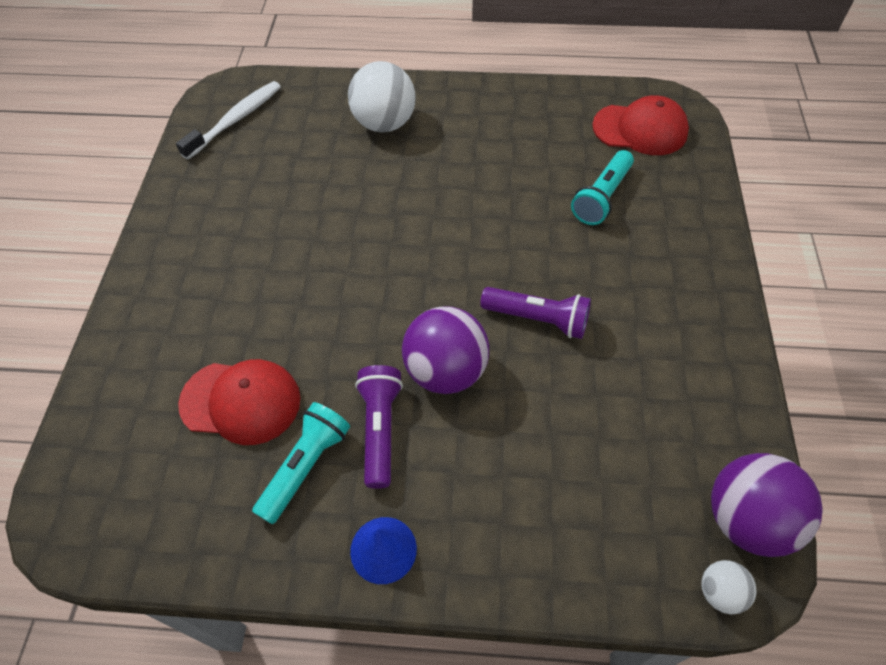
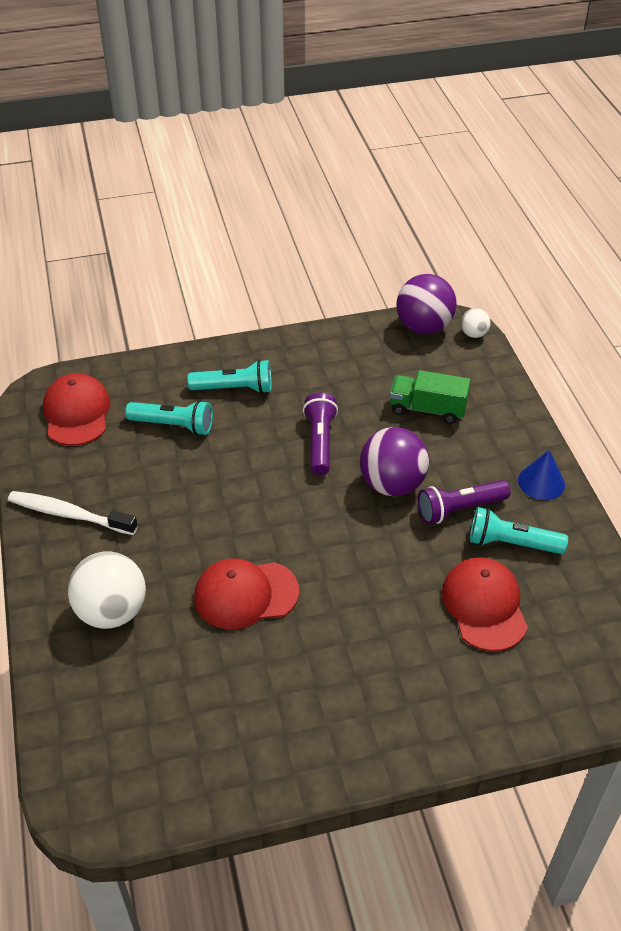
camera: 110 degrees left, 10 degrees down
(236, 120) = (139, 769): white toothbrush -> white toothbrush (69, 514)
(358, 210) = (245, 594): none -> red cap
(563, 457) = (427, 409): none -> green truck
(650, 259) = (234, 389): none -> turquoise flashlight

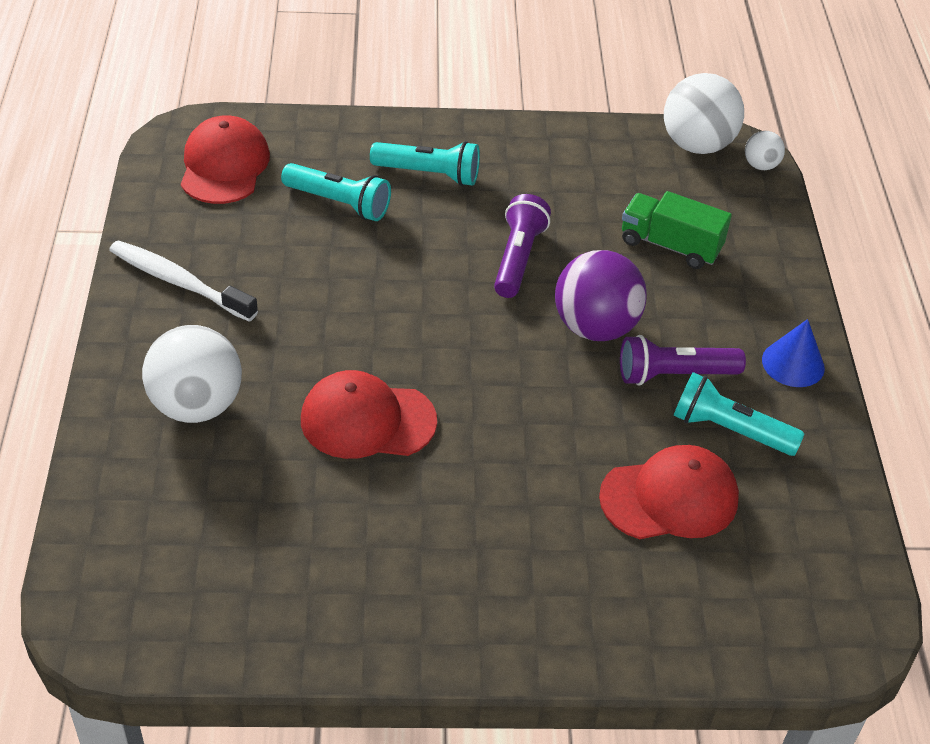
camera: 10 degrees right, 0 degrees up
(424, 327) = (697, 145): purple ball -> white ball
(484, 606) = (669, 498): red cap -> red cap turned 75 degrees clockwise

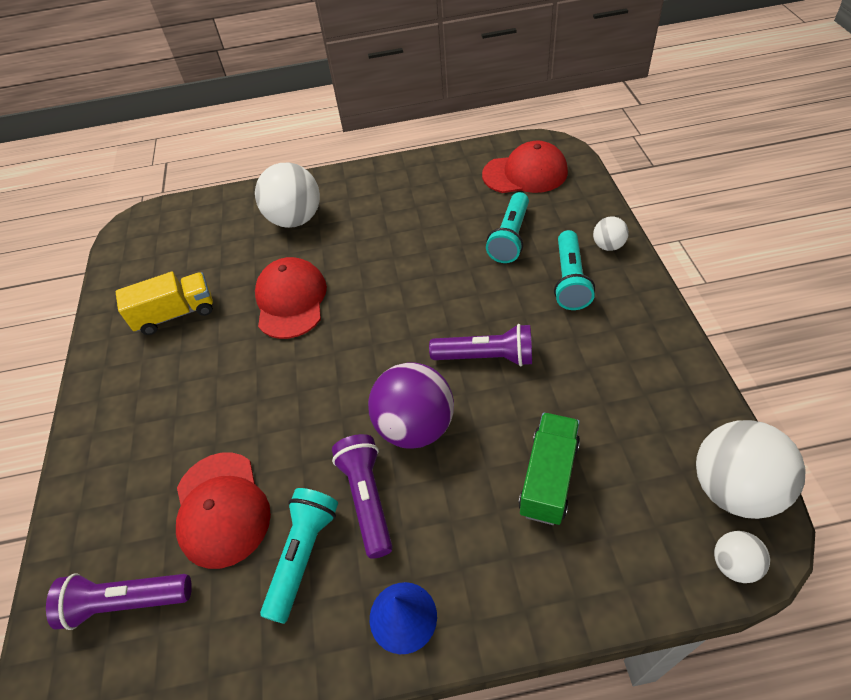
camera: 90 degrees right, 5 degrees up
(179, 282) = (401, 184): white toothbrush -> none
(345, 555) = (176, 314): none -> yellow truck
(388, 134) = (608, 246): none -> white ball
(769, 582) = (126, 602): none -> purple flashlight

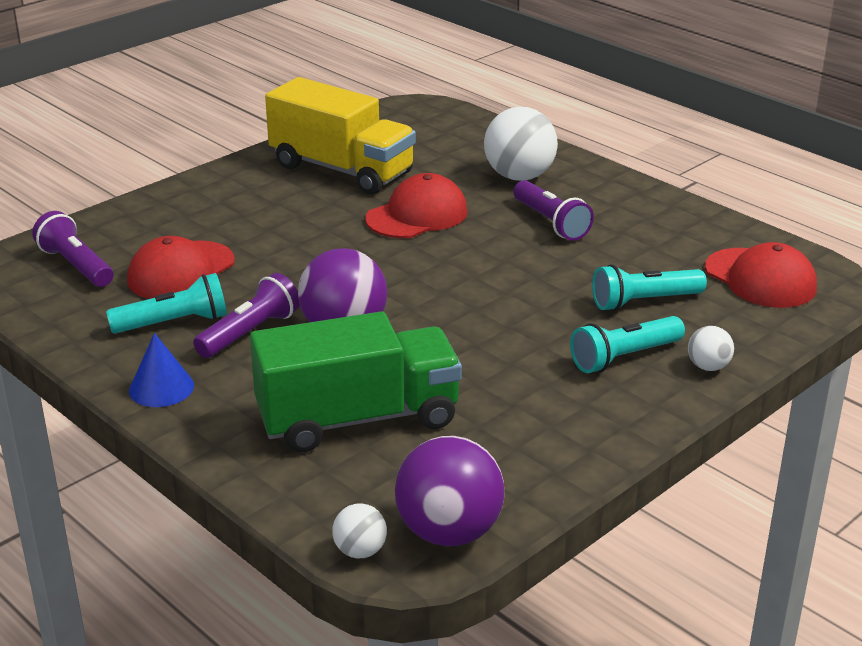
camera: 50 degrees right, 20 degrees down
(176, 314) = (341, 170): yellow truck -> yellow truck, size x1.71
(486, 357) = (462, 340): purple flashlight -> purple flashlight (550, 222)
(548, 477) = (358, 418): green truck -> green truck, size x1.71
(733, 489) = (449, 532): white ball -> purple ball

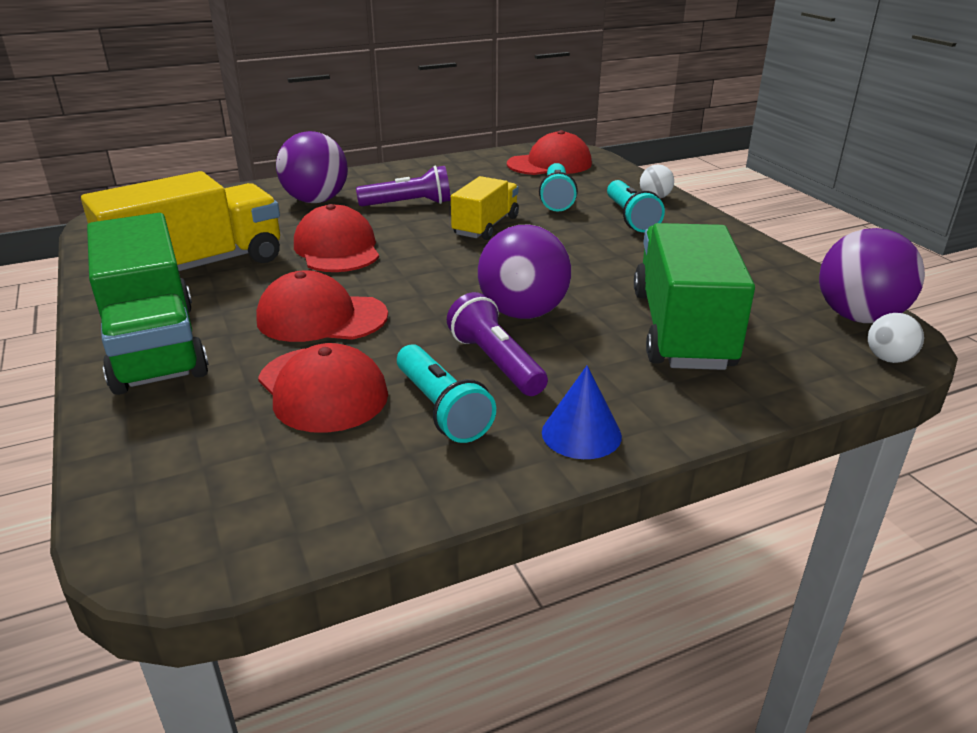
camera: 70 degrees left, 0 degrees up
(76, 266) = (226, 471): purple flashlight -> none
(173, 323) = (441, 408): turquoise flashlight -> turquoise flashlight turned 150 degrees clockwise
(212, 195) = (155, 346): none -> green truck
(285, 243) = (321, 318): none -> red cap
(519, 176) = (316, 201): white ball -> purple ball
(527, 275) = (486, 226): none -> yellow truck

